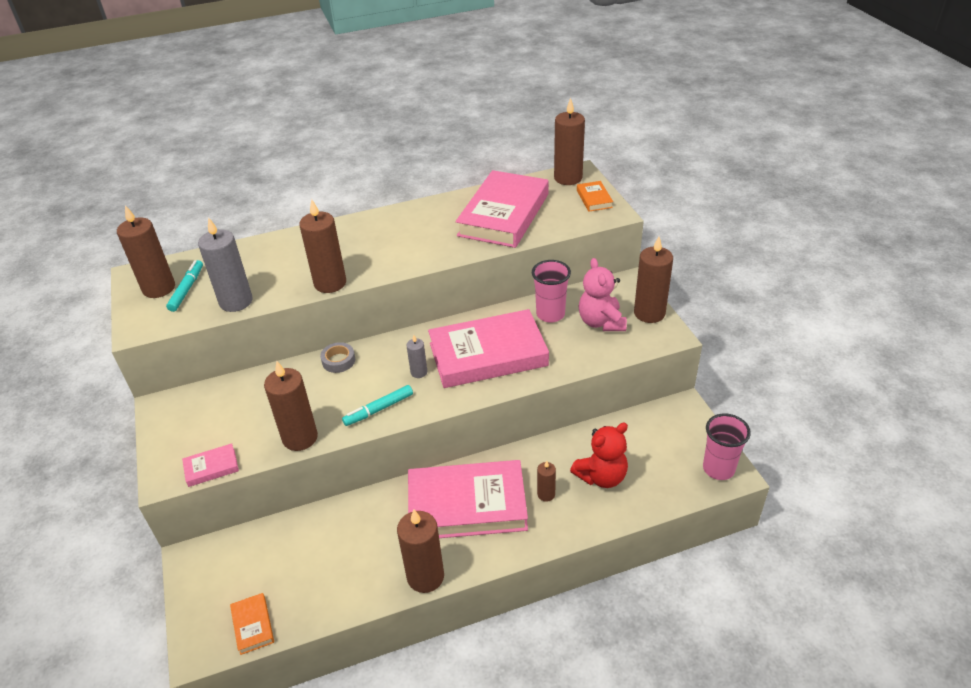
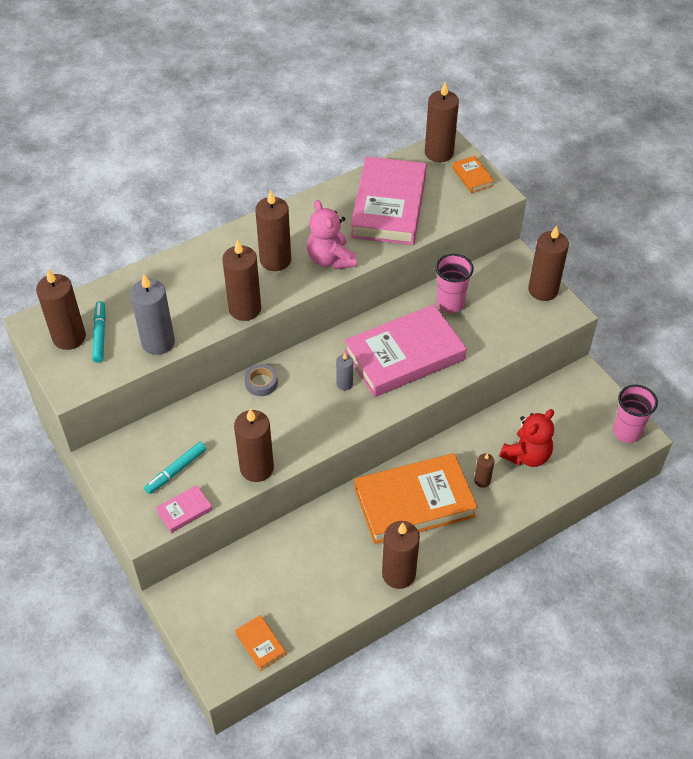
camera: 15 degrees left, 10 degrees up
(377, 247) = (275, 260): none -> brown candle
(379, 409) = (320, 428): turquoise marker -> turquoise marker (176, 471)
(467, 505) = (414, 502): pink book -> orange book
(601, 322) = (500, 306): pink teddy bear -> pink teddy bear (330, 259)

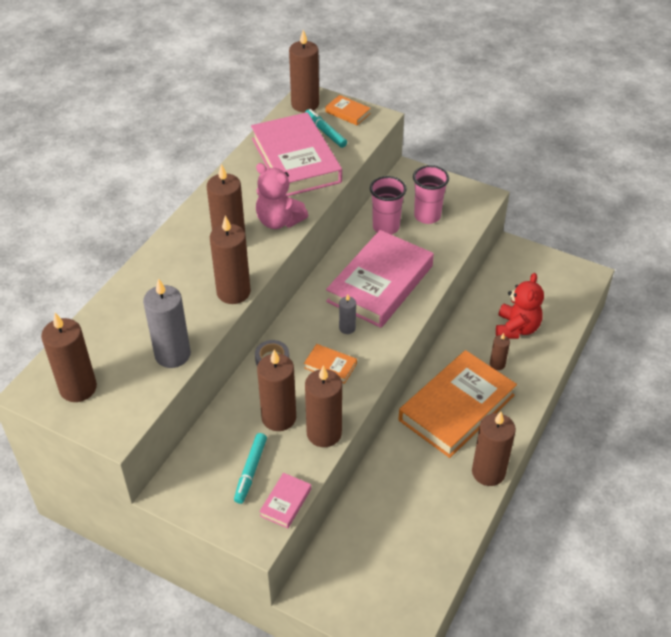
camera: 30 degrees left, 5 degrees down
(100, 335) = (108, 373): turquoise marker -> turquoise marker (325, 132)
(260, 644) = (417, 594): orange book -> orange book (330, 366)
(543, 290) = (451, 187): brown candle -> brown candle (279, 417)
(627, 432) = (576, 276): pink cup -> pink cup (427, 216)

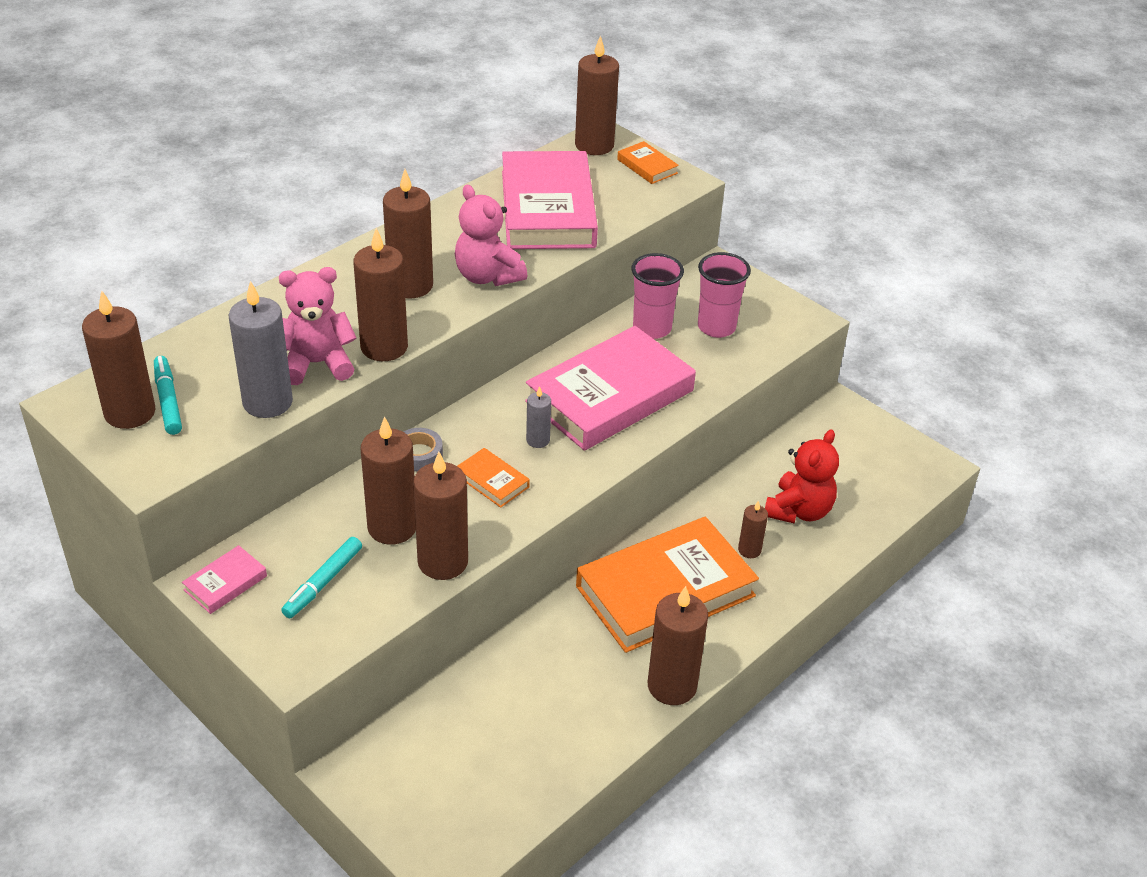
camera: 15 degrees right, 5 degrees down
(193, 316) = (317, 364): none -> pink teddy bear
(286, 502) = (350, 633): pink book -> pink book (225, 583)
(325, 132) = (604, 183): turquoise marker -> turquoise marker (168, 400)

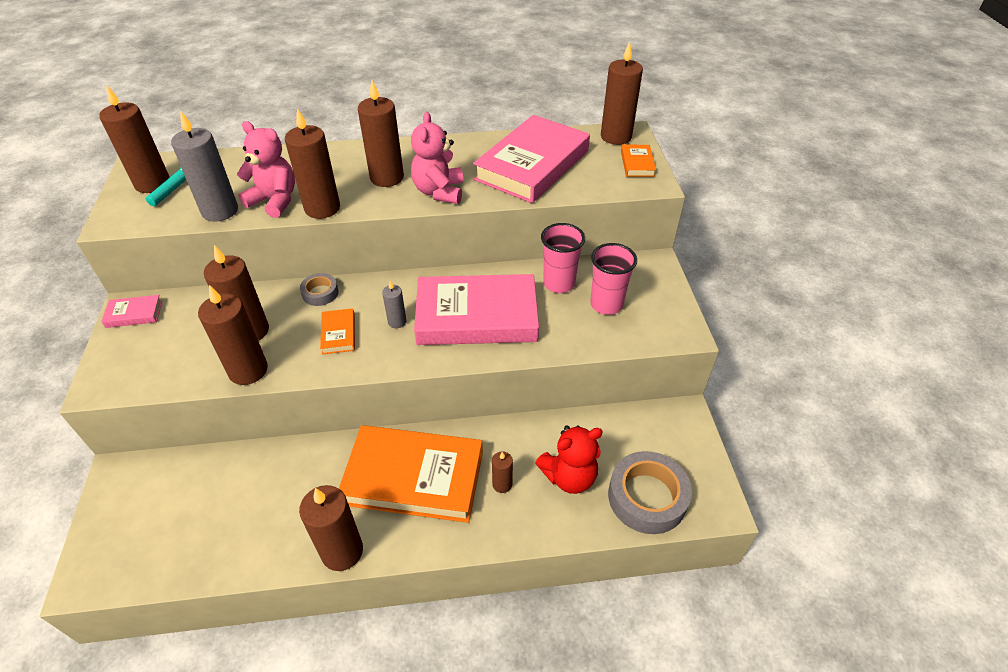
camera: 40 degrees right, 5 degrees up
(323, 583) = (175, 343): turquoise marker -> none
(876, 490) = (647, 497): none -> grey tape

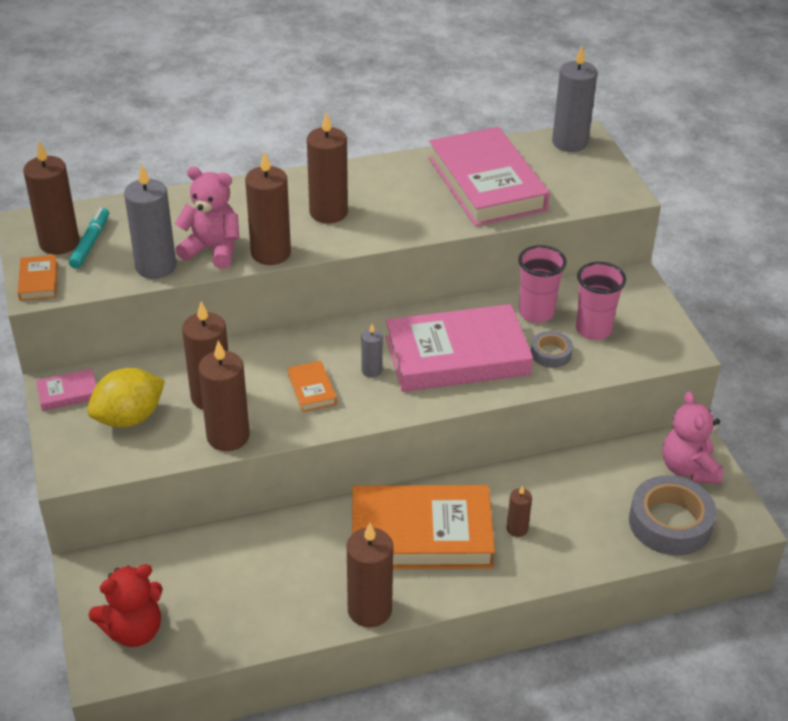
camera: 10 degrees left, 5 degrees down
(173, 342) = (129, 418): none -> yellow lemon
(320, 293) = (273, 349): grey tape -> grey tape (551, 353)
(439, 192) = (394, 223): pink teddy bear -> pink teddy bear (688, 468)
(532, 165) = (487, 184): pink book -> pink book turned 45 degrees counterclockwise
(569, 476) = (585, 513): red teddy bear -> red teddy bear (134, 630)
(616, 137) = (570, 142): brown candle -> grey candle
(637, 164) = (601, 172): orange book -> orange book (38, 281)

